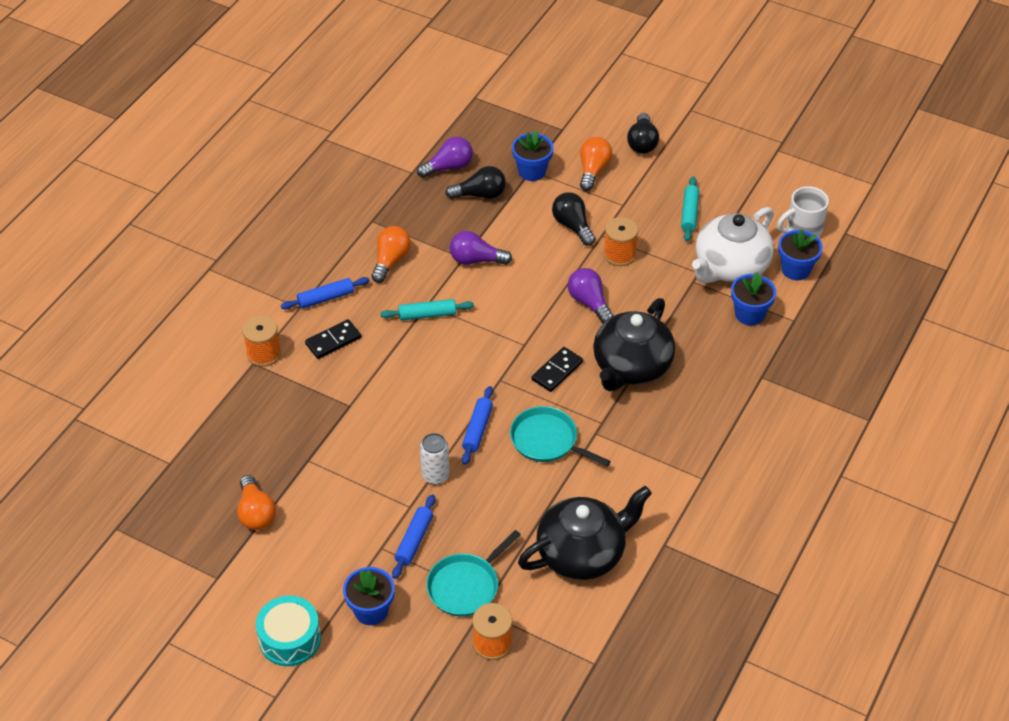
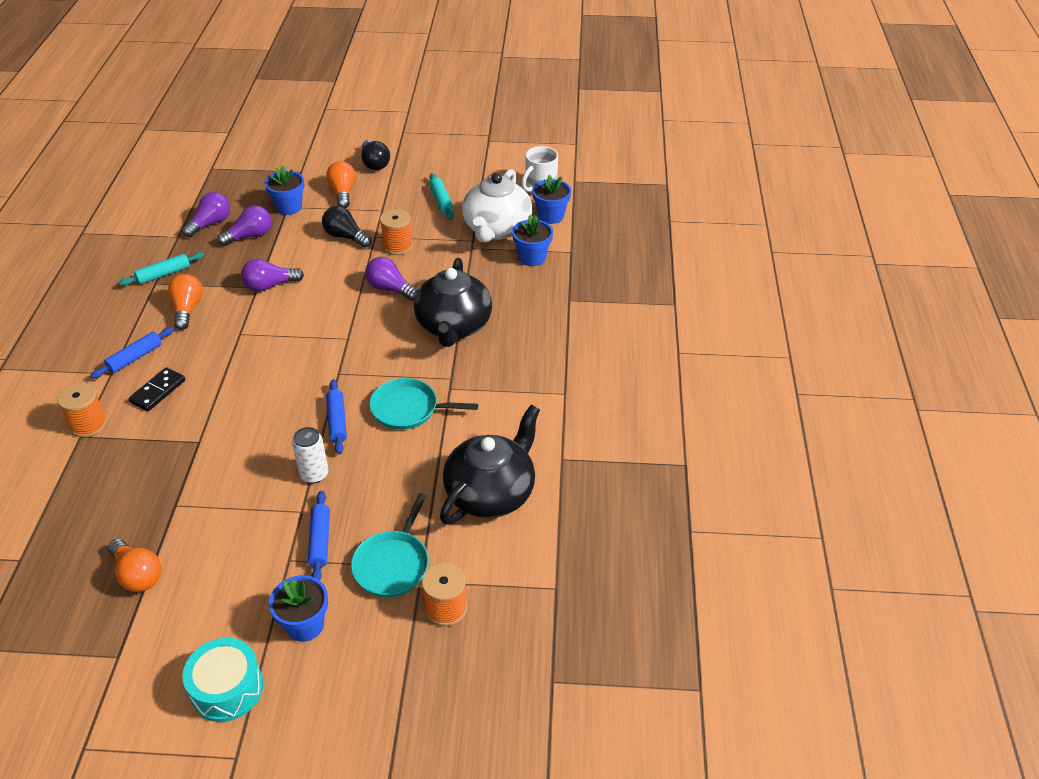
camera: 25 degrees left, 5 degrees down
(427, 315) = (243, 342): turquoise rolling pin -> turquoise rolling pin (163, 274)
(480, 194) = (250, 236): black light bulb -> purple light bulb
(557, 371) = (388, 350): black domino -> none

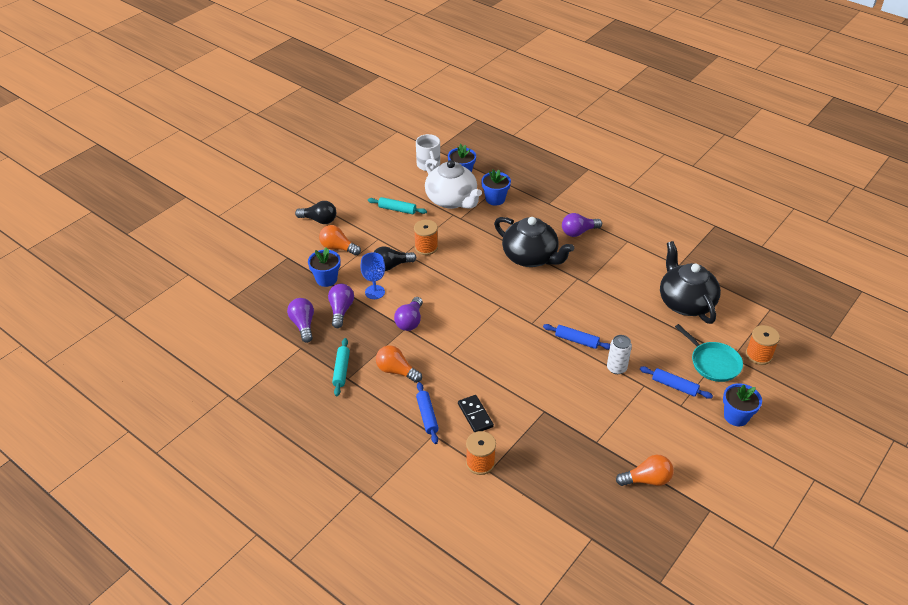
camera: 55 degrees left, 0 degrees up
(227, 688) = (763, 466): turquoise drum -> none
(295, 244) = (375, 292): none -> blue goblet
(390, 289) = (468, 268): purple light bulb -> purple light bulb (578, 232)
(408, 409) = (590, 306): turquoise pan -> none

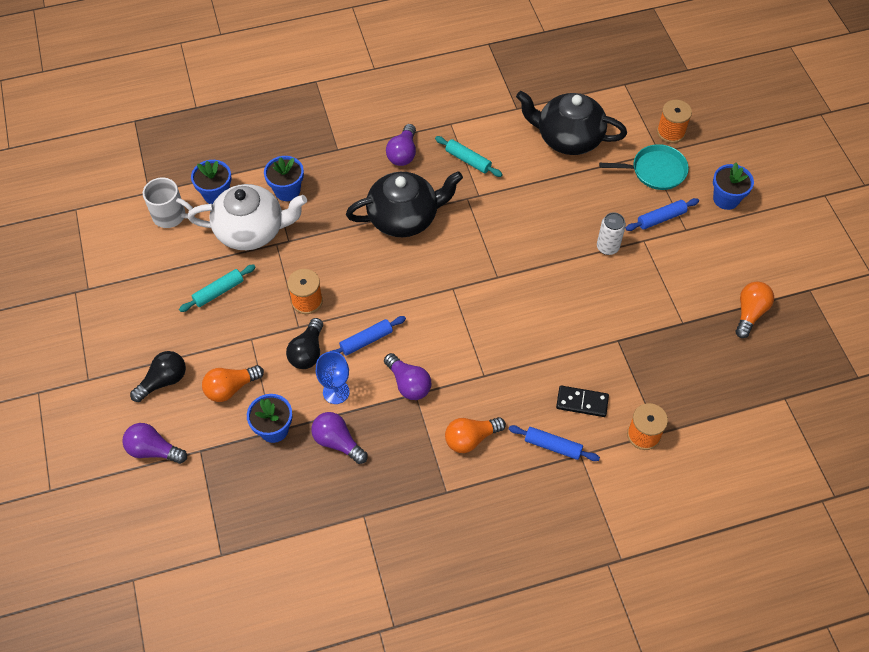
camera: 55 degrees left, 15 degrees up
(303, 325) = (329, 493): purple light bulb -> purple light bulb (153, 450)
(341, 370) = (430, 492): turquoise rolling pin -> turquoise rolling pin (468, 160)
(576, 340) = (549, 255): blue rolling pin -> blue rolling pin (366, 340)

